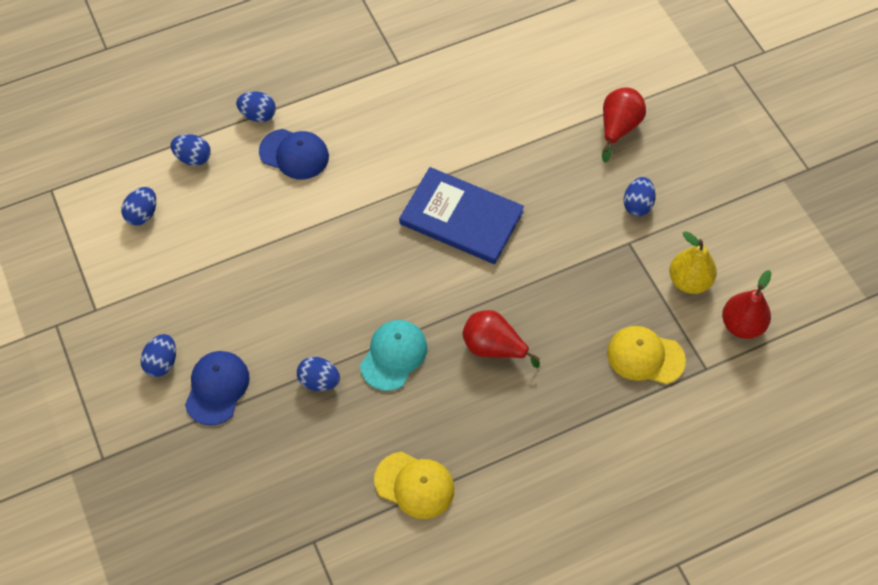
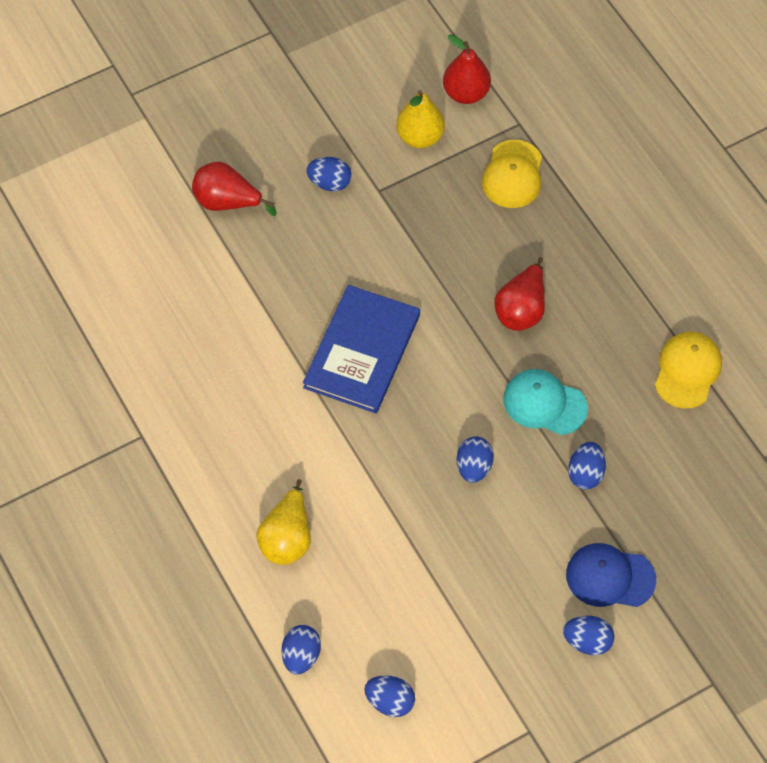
camera: 95 degrees left, 0 degrees up
(258, 115) = (230, 588): blue egg -> blue egg (474, 467)
(294, 154) = (287, 538): blue cap -> yellow pear

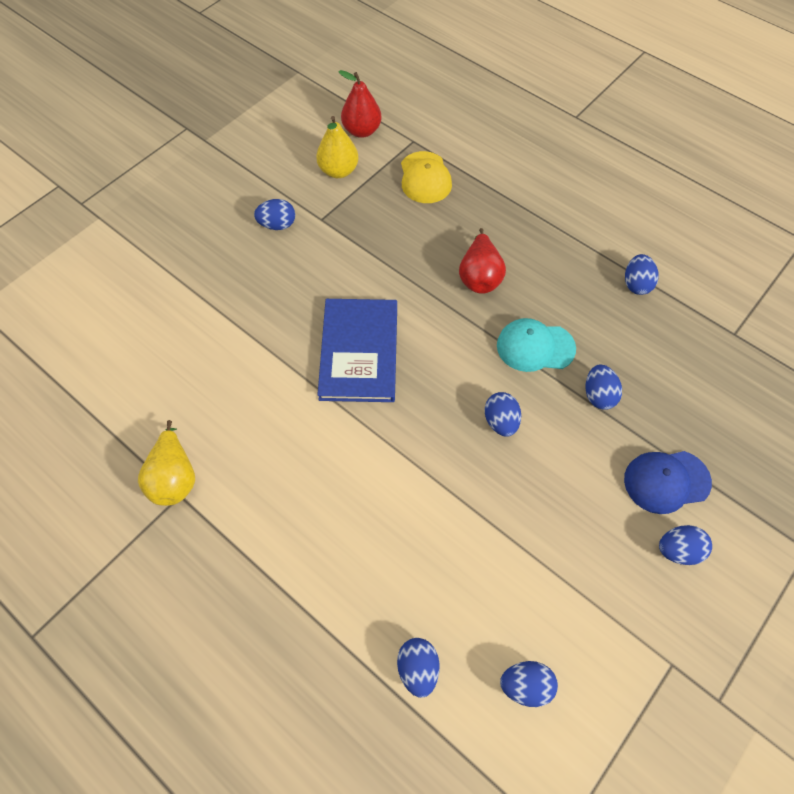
camera: 20 degrees left, 0 degrees up
(227, 202) = (193, 264): red pear -> none
(287, 538) = (357, 549): yellow pear -> yellow pear (174, 478)
(687, 371) = (636, 284): yellow cap -> blue egg

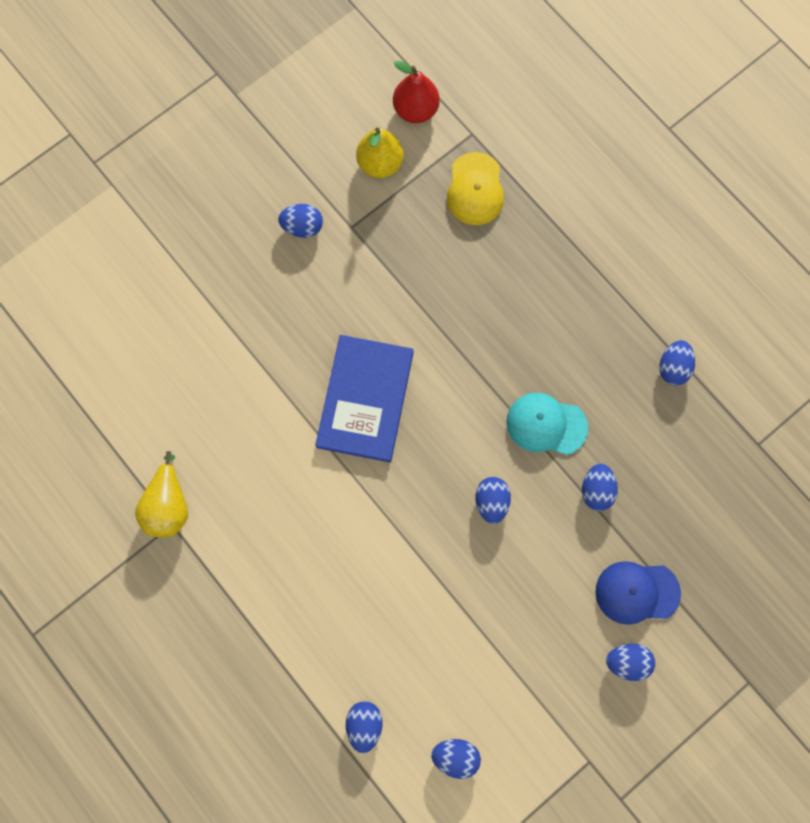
camera: 10 degrees right, 15 degrees up
(479, 277) = (508, 330): red pear -> none

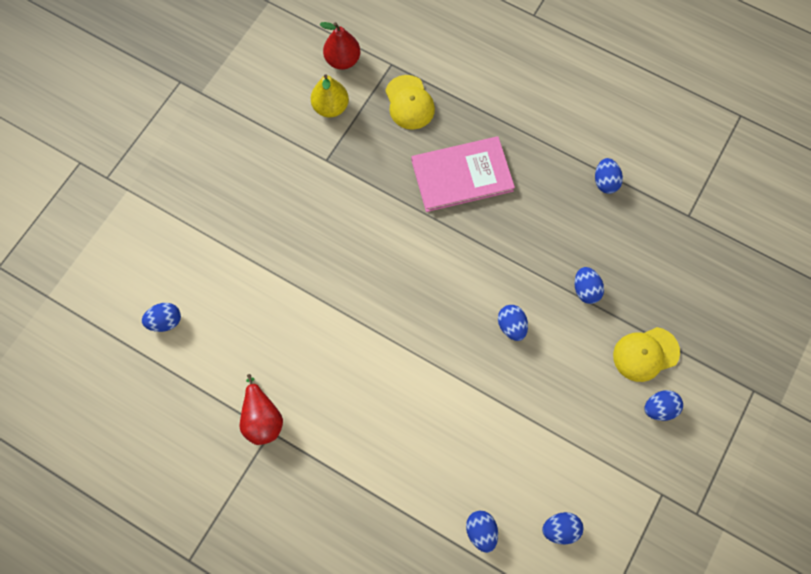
camera: 20 degrees left, 5 degrees down
(168, 506) = (262, 418): yellow pear -> red pear
(302, 227) = (289, 172): blue egg -> blue egg (165, 321)
(365, 399) = (386, 283): blue book -> none
(503, 300) = (462, 175): none -> pink book
(546, 424) = (529, 255): turquoise cap -> none
(637, 592) = (645, 354): blue cap -> yellow cap

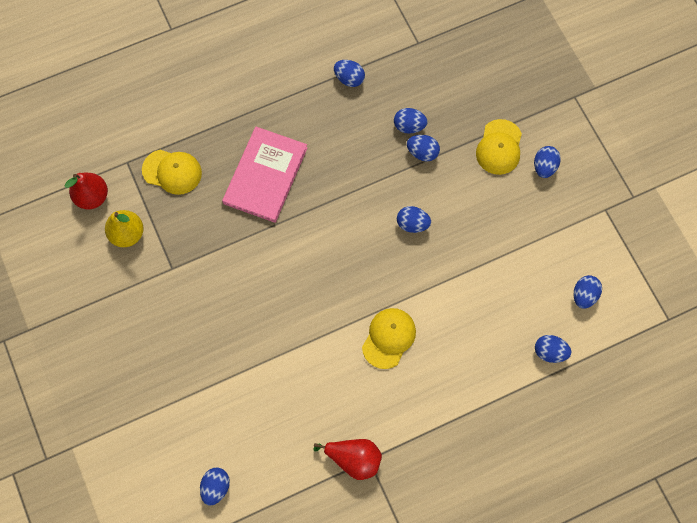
camera: 55 degrees left, 0 degrees up
(391, 376) = (389, 338): none -> yellow cap
(601, 261) = (409, 126): none -> blue egg

